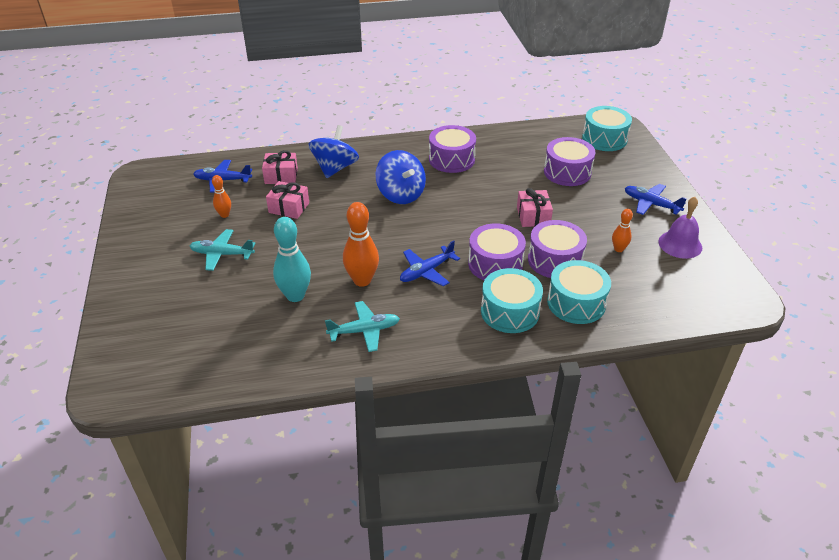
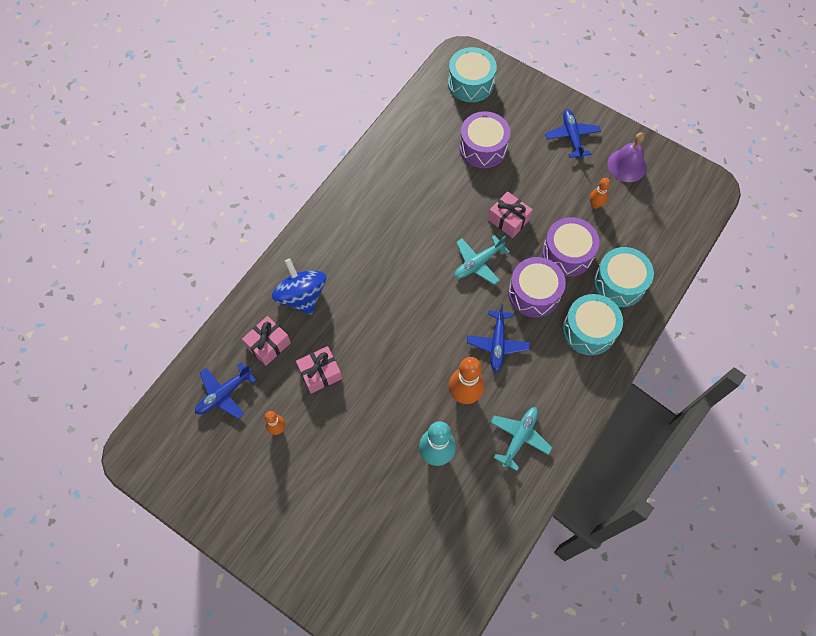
camera: 45 degrees left, 25 degrees up
(222, 254) = (331, 469): turquoise plane -> turquoise plane (478, 263)
(401, 194) = (389, 280): blue spinning top -> none
(451, 159) = (383, 205): purple drum -> none
(651, 204) = (571, 136): blue plane -> blue plane turned 90 degrees clockwise

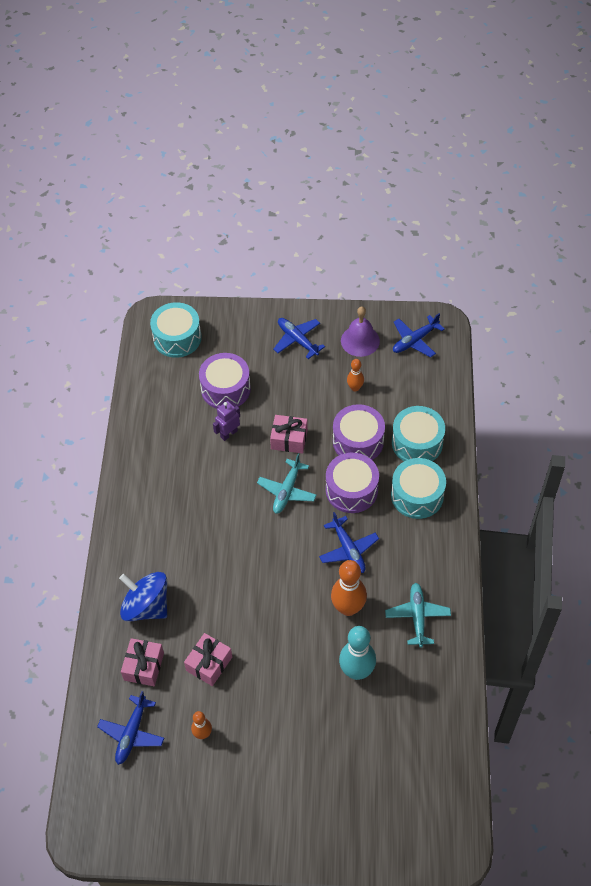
camera: 30 degrees left, 10 degrees down
(461, 187) = (228, 434): none -> purple robot
(676, 190) = (414, 341): none -> blue plane

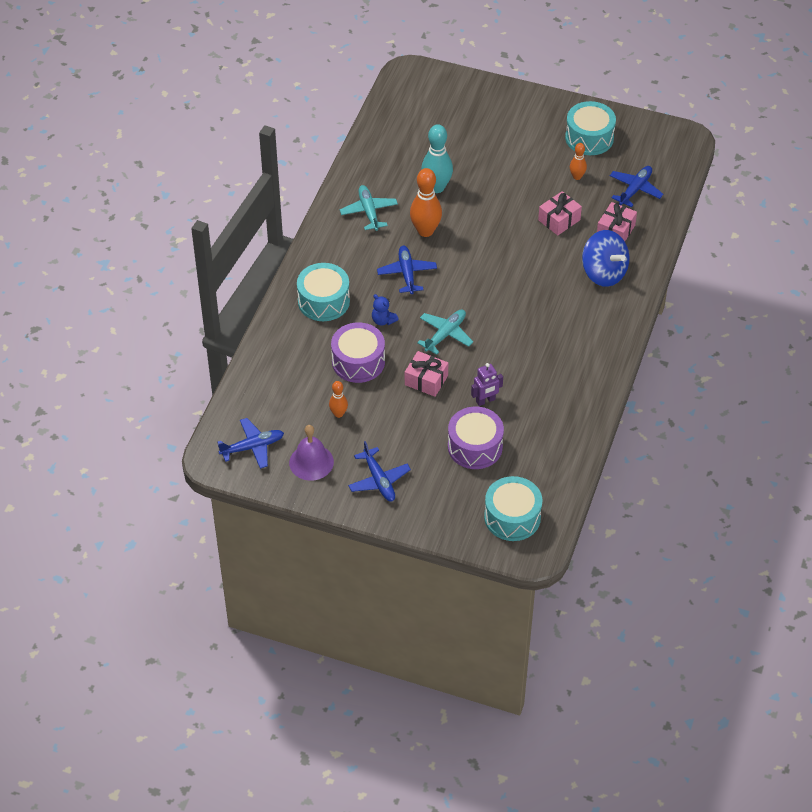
camera: 165 degrees left, 5 degrees down
(351, 490) = (383, 320): purple drum -> blue teddy bear
(417, 443) = (301, 346): turquoise drum -> turquoise drum (589, 138)
(417, 616) = (369, 211): turquoise plane -> turquoise plane turned 150 degrees clockwise

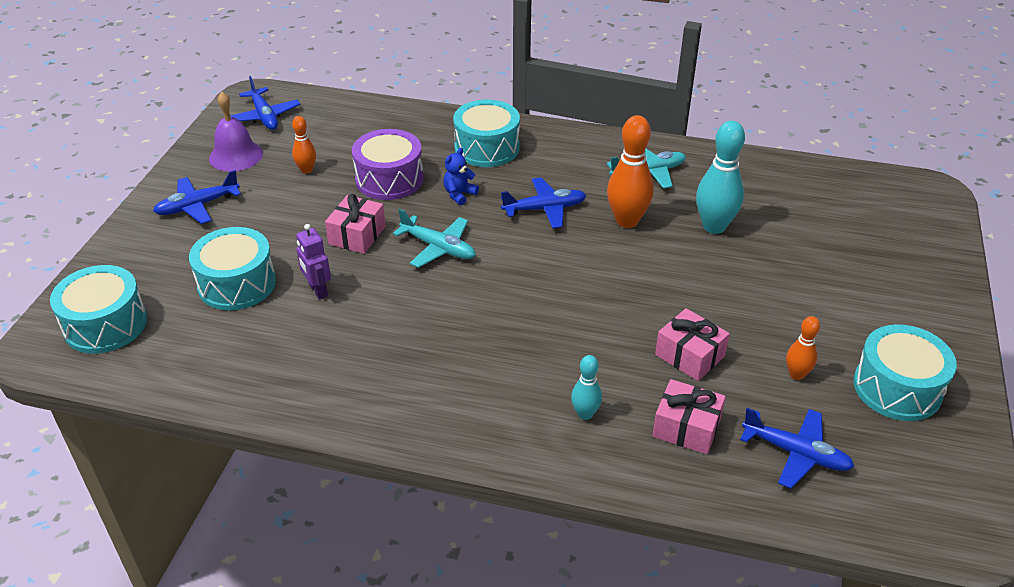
camera: 85 degrees right, 10 degrees down
(475, 447) = (237, 284): purple drum -> turquoise drum
(604, 273) = (585, 414): blue spinning top -> turquoise bowling pin

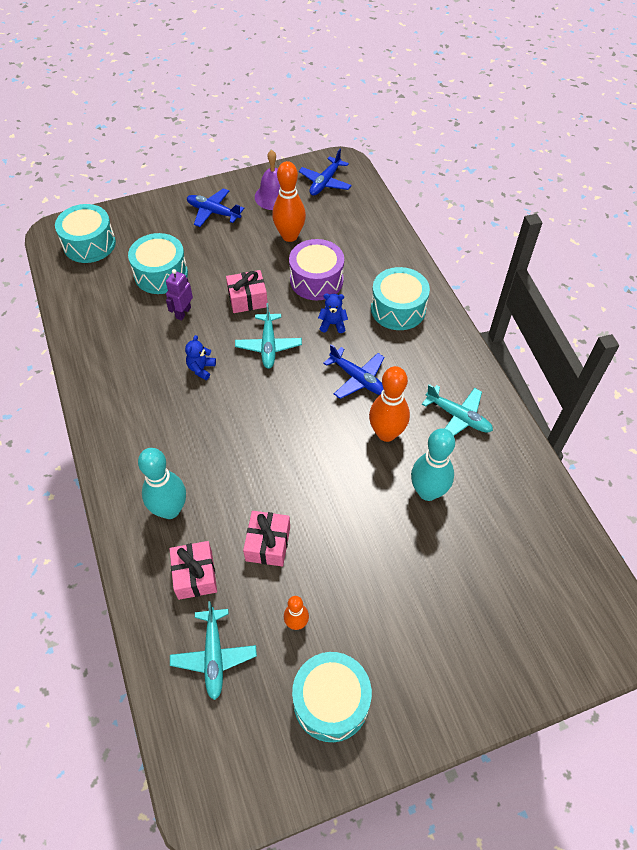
camera: 55 degrees right, 15 degrees up
(306, 170) = (289, 236): orange bowling pin -> orange bowling pin, size x1.83
(415, 310) = (201, 369): none -> blue teddy bear
(585, 414) = (170, 510): turquoise bowling pin -> turquoise bowling pin, size x1.83
(796, 453) = (214, 656): blue plane -> turquoise plane

